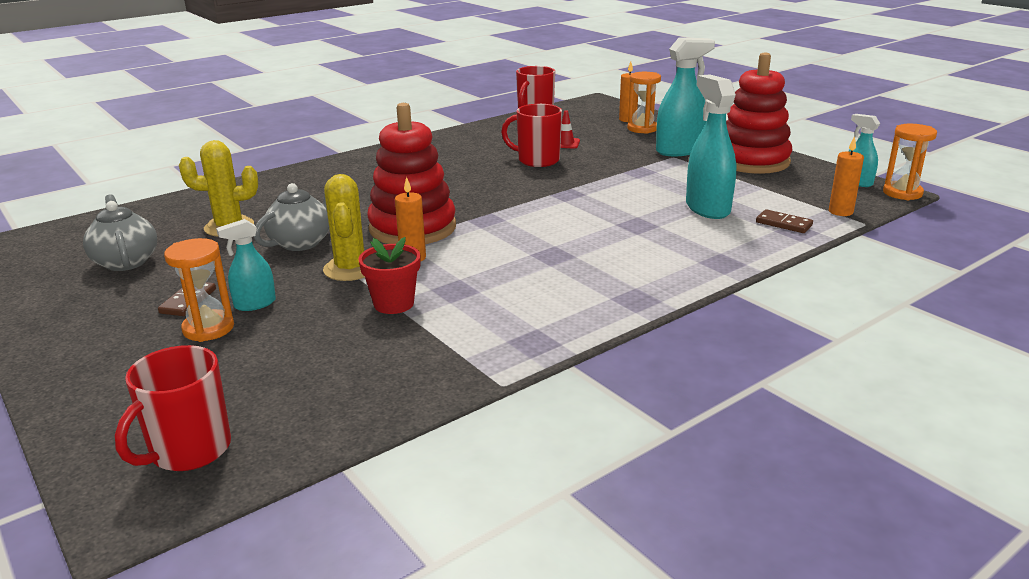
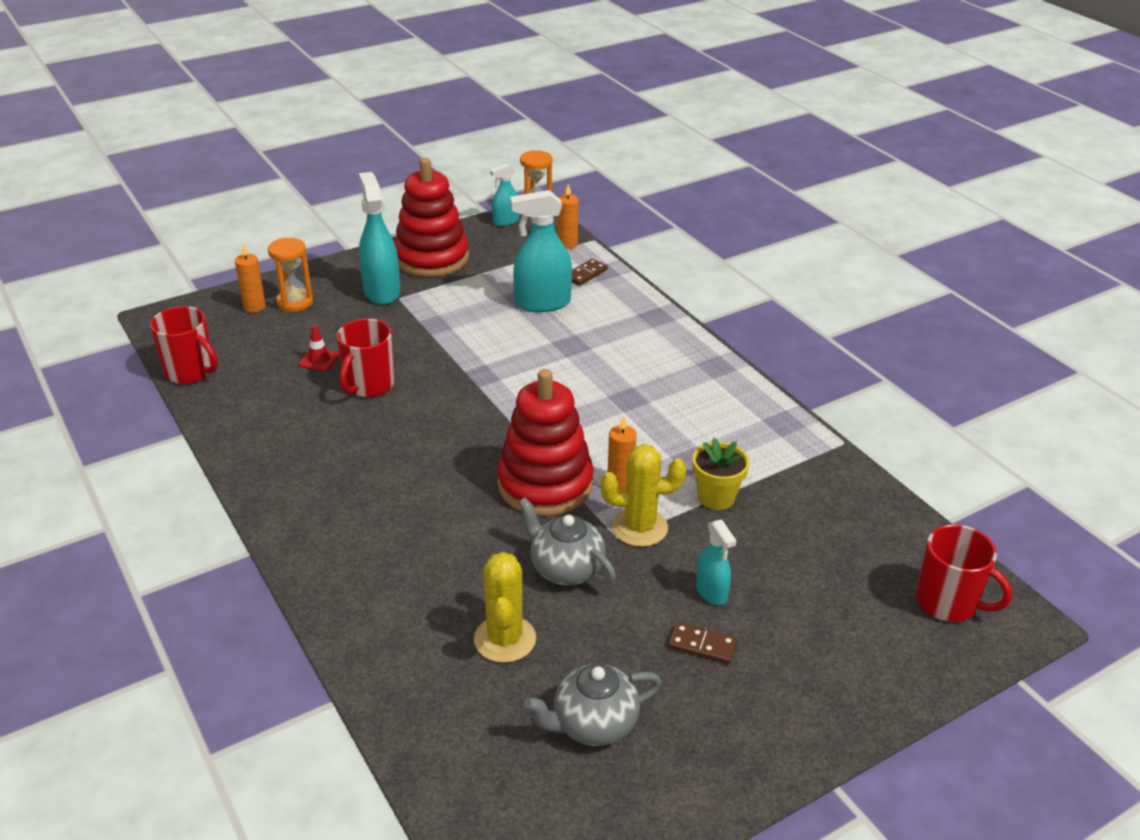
camera: 85 degrees left, 10 degrees up
(208, 328) = (760, 620): orange hourglass -> none
(394, 304) = (716, 497): red flower pot -> yellow flower pot

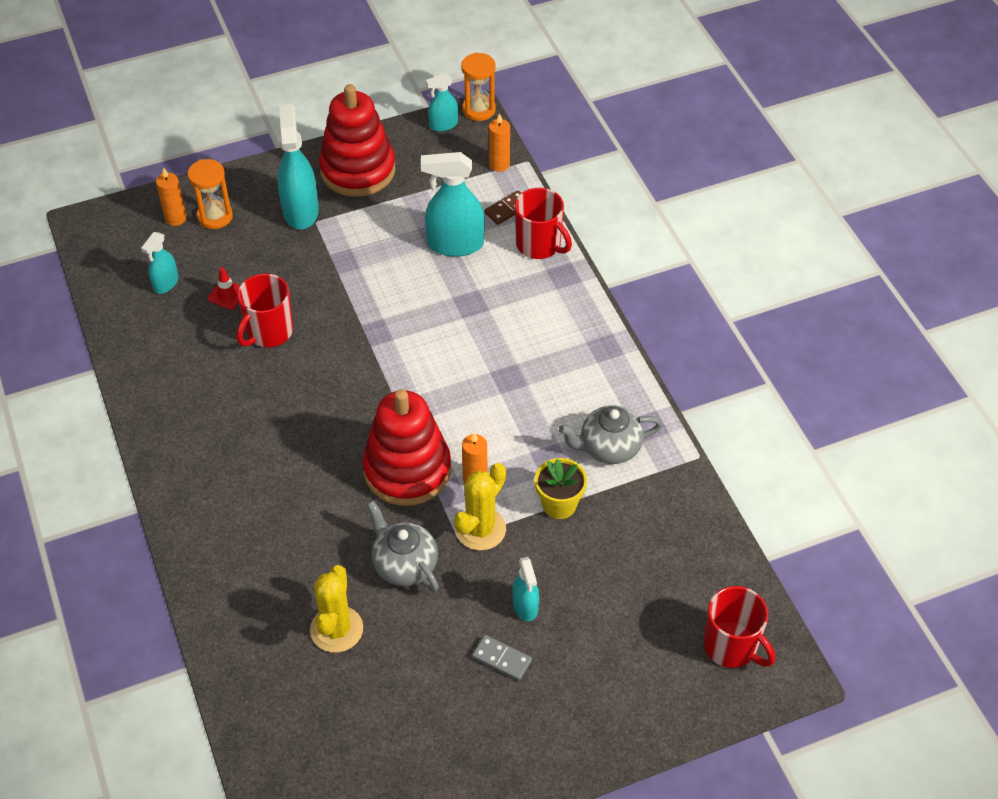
camera: 10 degrees right, 15 degrees up
(191, 372) = (107, 296): red mug -> red mug (539, 245)
(252, 357) = (166, 283): none -> turquoise spray bottle
(593, 724) = (391, 721): grey teapot -> grey teapot (609, 447)
(639, 527) = (480, 529): yellow cactus -> yellow cactus turned 60 degrees counterclockwise
(702, 645) = (502, 659): brown domino -> grey domino

